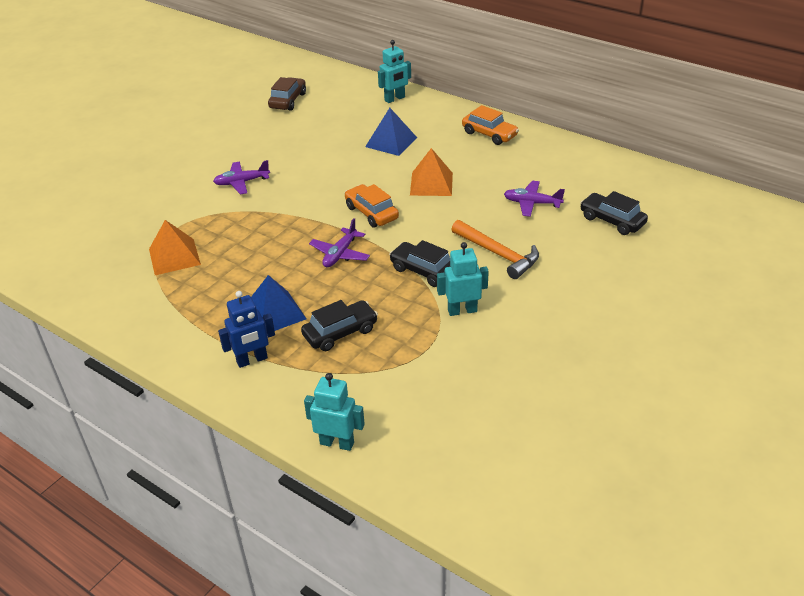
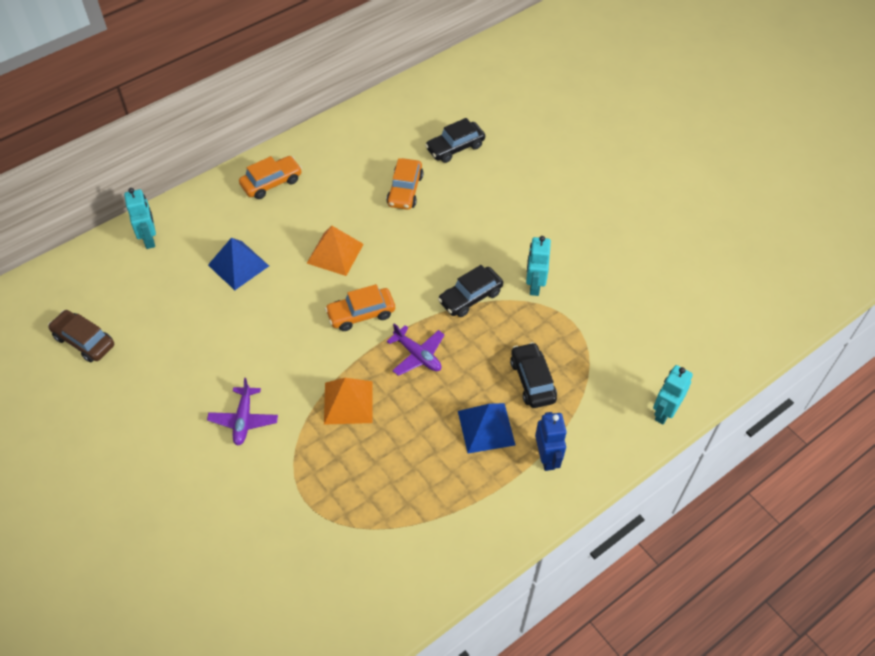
camera: 75 degrees left, 15 degrees up
(174, 256) = (357, 506): orange pyramid -> orange pyramid (348, 402)
(498, 254) = (468, 238): orange hammer -> none
(532, 203) = (405, 190): purple plane -> orange car

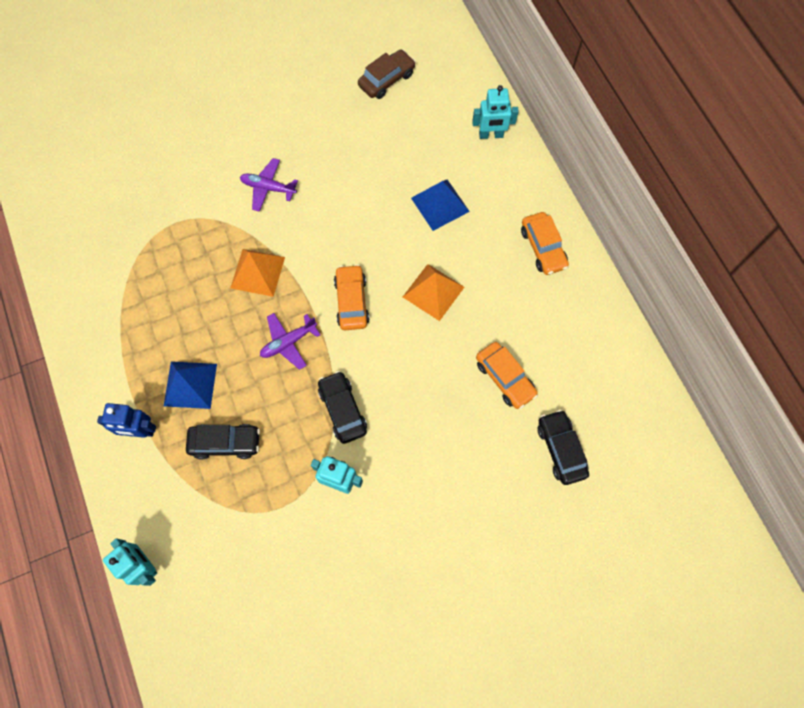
camera: 105 degrees right, 15 degrees up
(405, 190) = (505, 378): orange car -> orange car turned 150 degrees counterclockwise

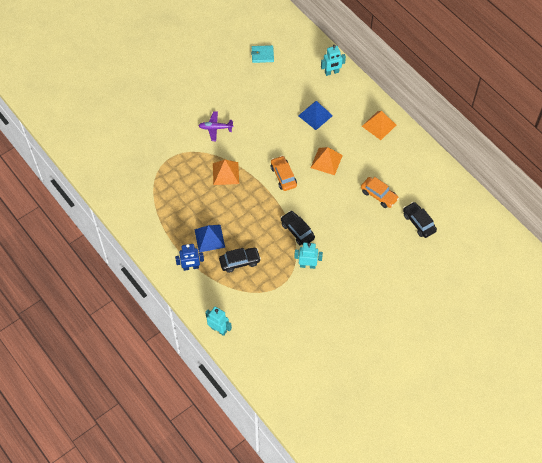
camera: 15 degrees left, 10 degrees down
(288, 342) = (256, 205): purple plane -> none
(386, 80) = (262, 55): brown car -> turquoise wallet
(543, 248) = (379, 125): orange car -> orange pyramid

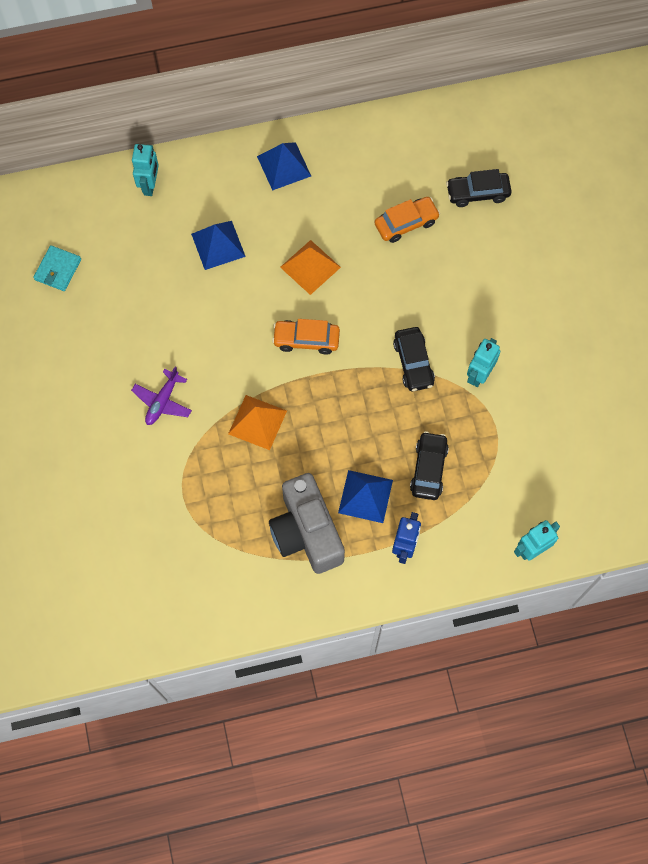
camera: 65 degrees left, 10 degrees up
(176, 219) = (306, 532): none -> grey camera
(297, 231) = (413, 363): black car -> black car turned 90 degrees counterclockwise
(379, 125) = (284, 166): orange pyramid -> blue pyramid

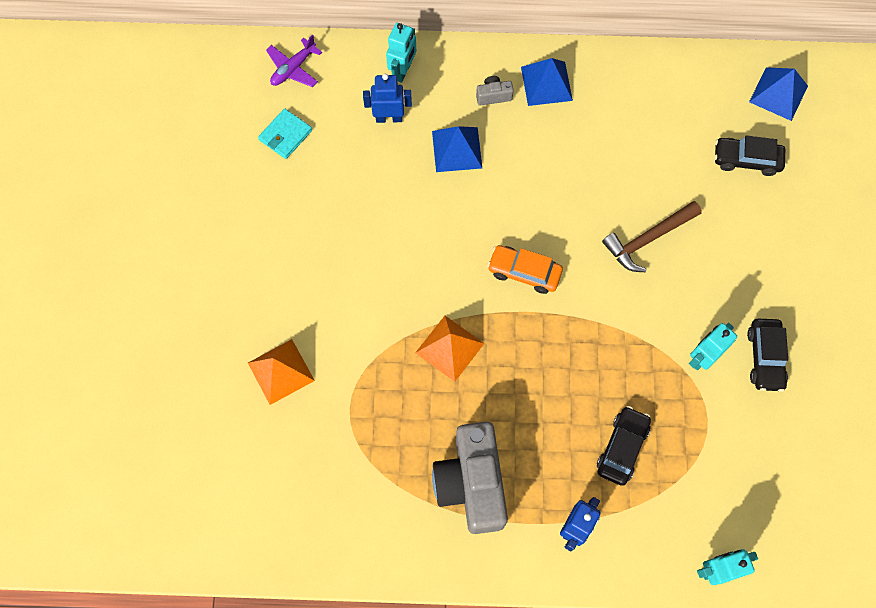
camera: 15 degrees right, 0 degrees up
(149, 231) = (389, 118): none -> blue robot
(162, 401) = (355, 300): purple plane -> purple plane (293, 68)
(238, 188) = (493, 96): none -> grey camera
(310, 267) = (547, 196): orange pyramid -> orange pyramid (281, 371)
(365, 496) = (545, 460): blue pyramid -> blue pyramid (778, 94)
(406, 223) = (661, 174): orange car -> none
(408, 284) = (648, 239): none -> brown hammer
(413, 363) = (633, 326): black car -> black car (765, 358)

